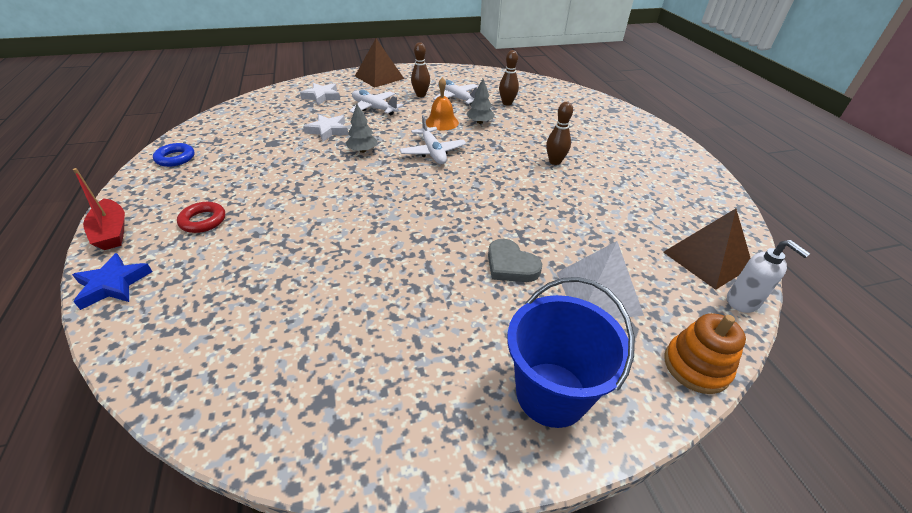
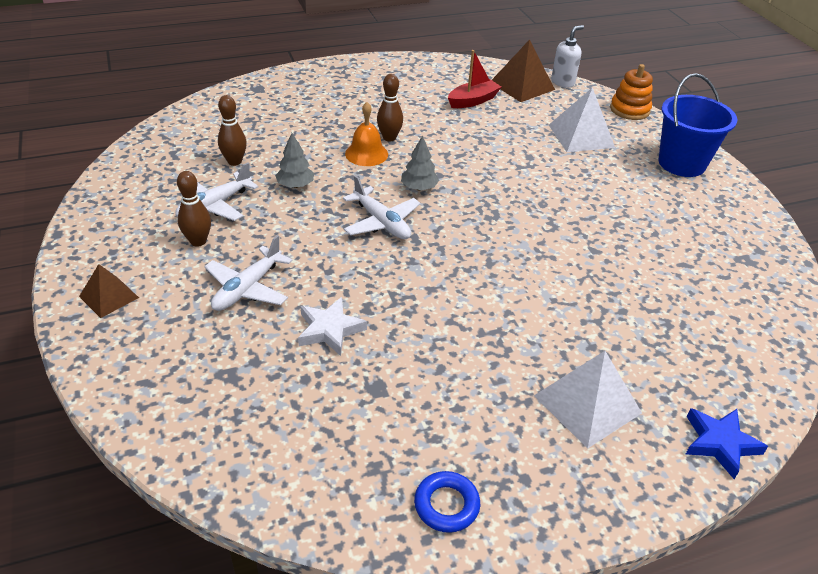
camera: 95 degrees left, 0 degrees up
(112, 232) = (645, 494): red boat -> red boat (473, 101)
(203, 221) = (587, 404): red ring -> white pyramid
(322, 96) = (194, 361): white star -> none
(362, 151) = (387, 284): grey tree -> grey tree (419, 188)
(379, 77) = (109, 297): brown pyramid -> brown pyramid, size x0.61
(433, 152) = (381, 222): white plane -> white plane turned 75 degrees clockwise
(442, 122) = (296, 217): orange bell -> orange bell (366, 154)
(511, 265) = (567, 173): grey heart -> none

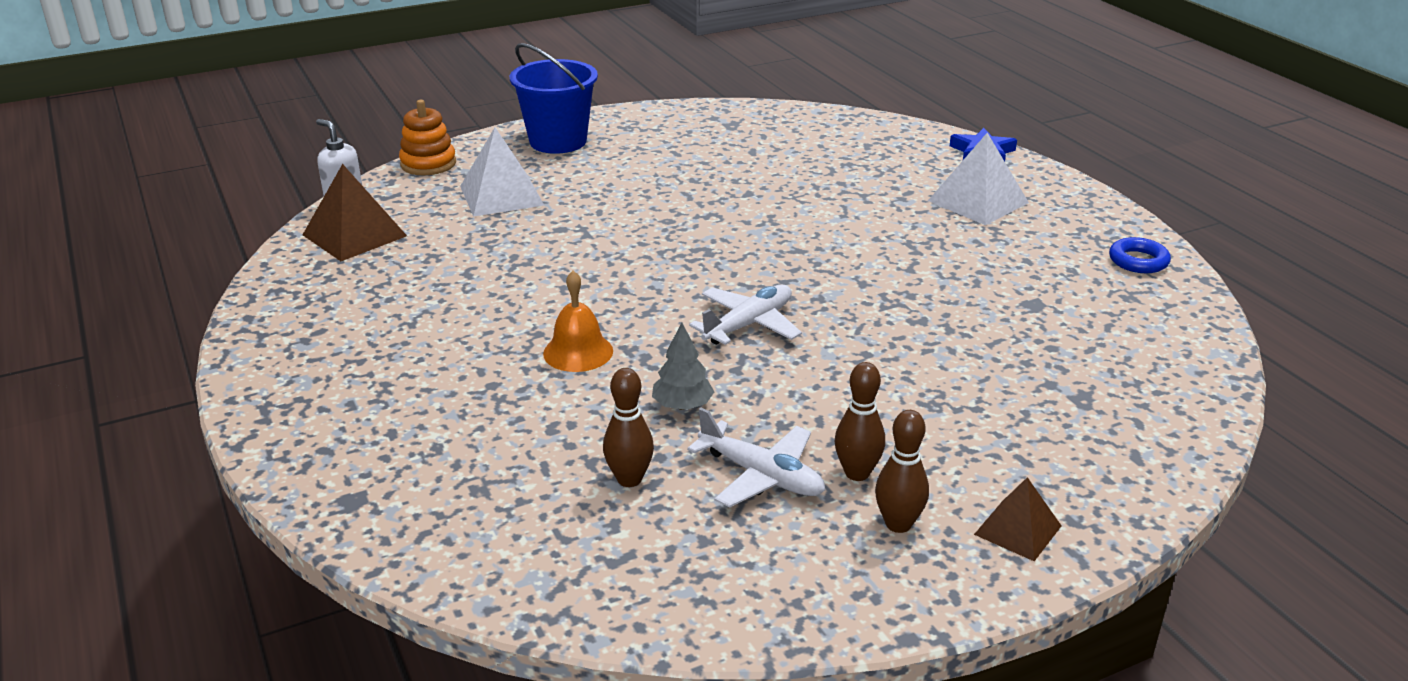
camera: 95 degrees left, 10 degrees down
(247, 288) = (932, 410): white plane -> none
(330, 329) = (969, 340): white star -> none
(389, 138) = (527, 336): brown bowling pin -> brown bowling pin (898, 524)
(419, 188) = (658, 303): grey tree -> none
(473, 101) = (403, 272): red boat -> none

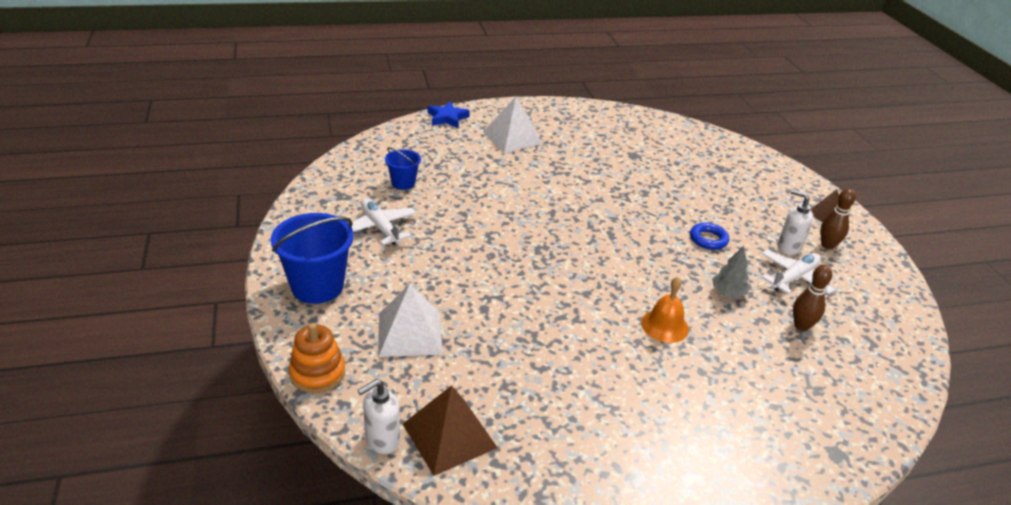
camera: 80 degrees left, 5 degrees up
(748, 324) = (640, 250): white plane -> white plane (380, 228)
(787, 150) = (403, 183): none -> blue bucket
(857, 473) = (788, 247): brown bowling pin -> white soap dispenser
(1138, 261) = (596, 115): blue ring -> blue ring (708, 239)

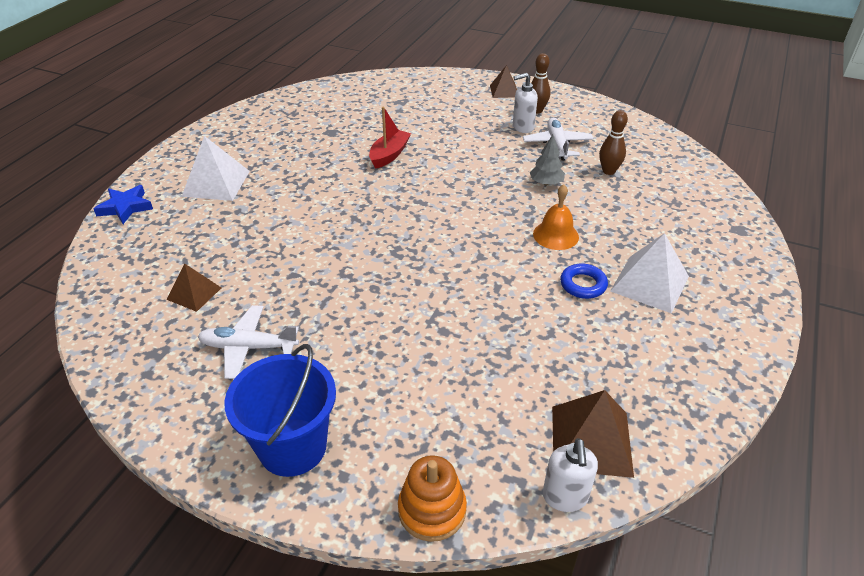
camera: 50 degrees left, 5 degrees up
(403, 183) = (194, 293): blue bucket -> brown pyramid
(410, 333) = (433, 402): white pyramid -> white pyramid (649, 283)
(646, 194) = (389, 155): none -> red boat
(708, 239) = (477, 157): blue ring -> blue ring (583, 284)

